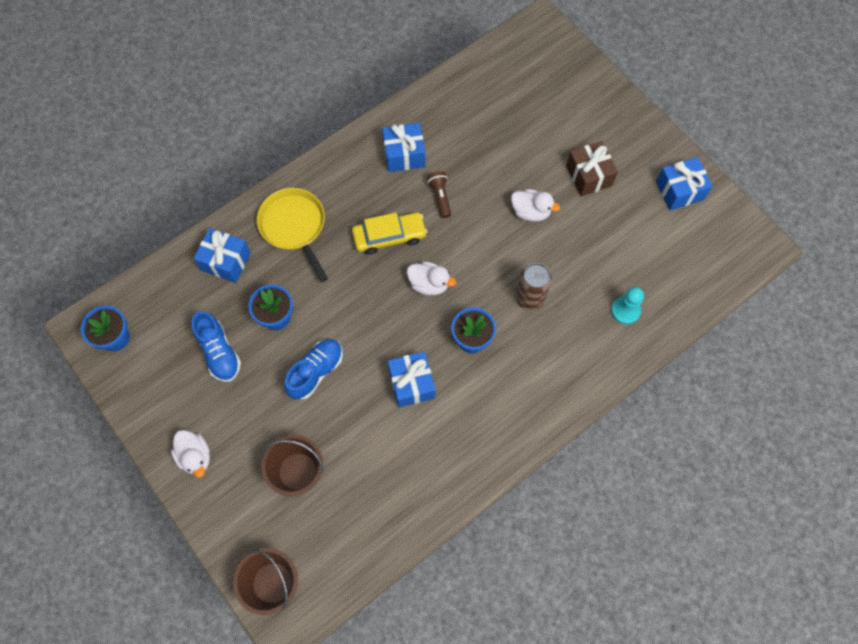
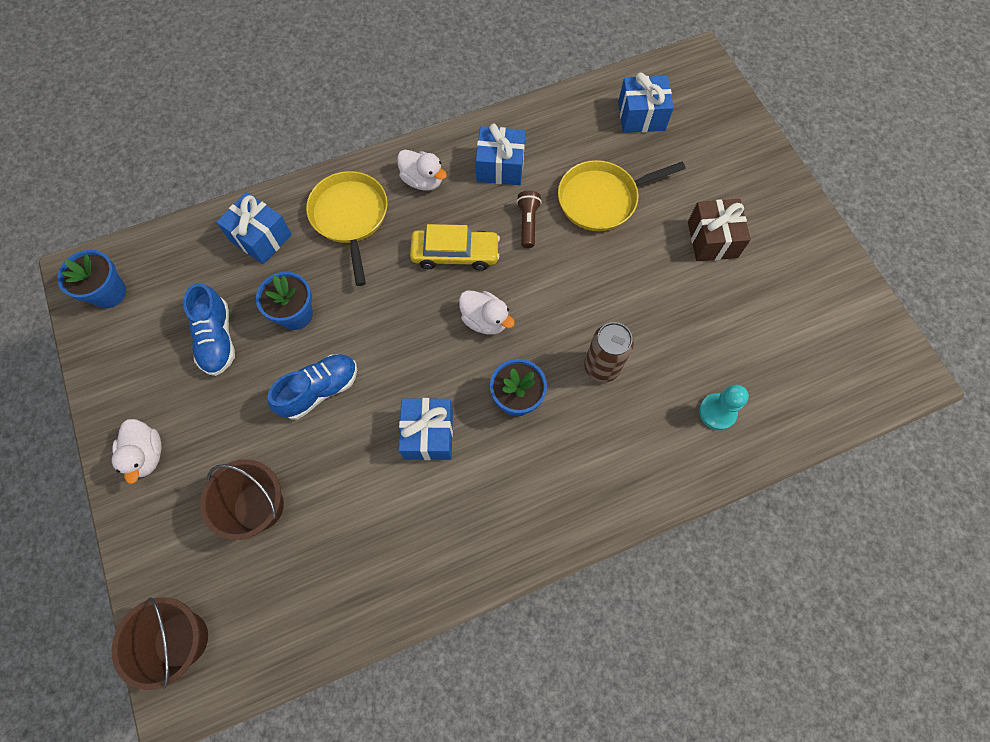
camera: 15 degrees right, 0 degrees up
(493, 163) = (602, 199): none -> yellow pan
(530, 212) = (630, 265): white duck -> white duck (423, 180)
(679, 191) = (820, 283): blue gift -> blue gift (641, 116)

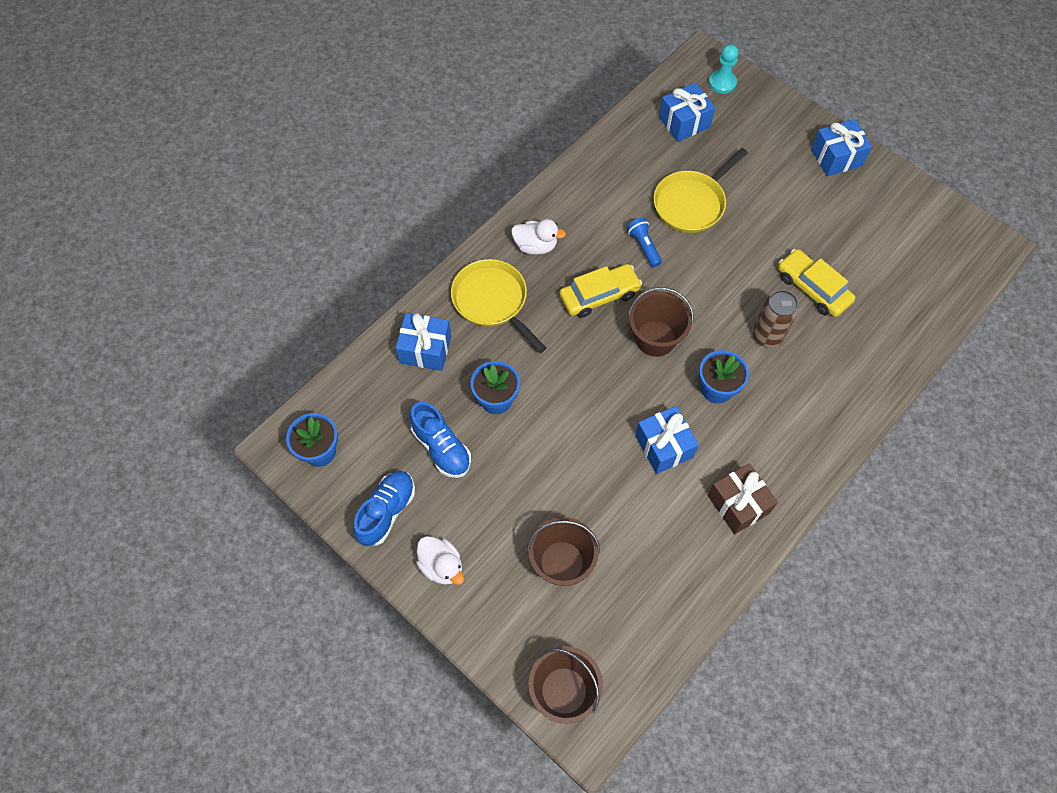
camera: 25 degrees left, 5 degrees down
(320, 390) = (555, 451): blue shoe -> blue shoe (387, 511)
(485, 320) = (655, 338): white duck -> brown bucket
(500, 167) = (593, 209): blue gift -> blue gift (836, 157)
(528, 223) = (644, 246): brown flashlight -> blue flashlight
(679, 337) = (813, 288): none -> yellow car
(712, 239) = (795, 201): brown gift -> brown gift (738, 504)
(717, 412) = (872, 333): turquoise pawn -> turquoise pawn (722, 83)

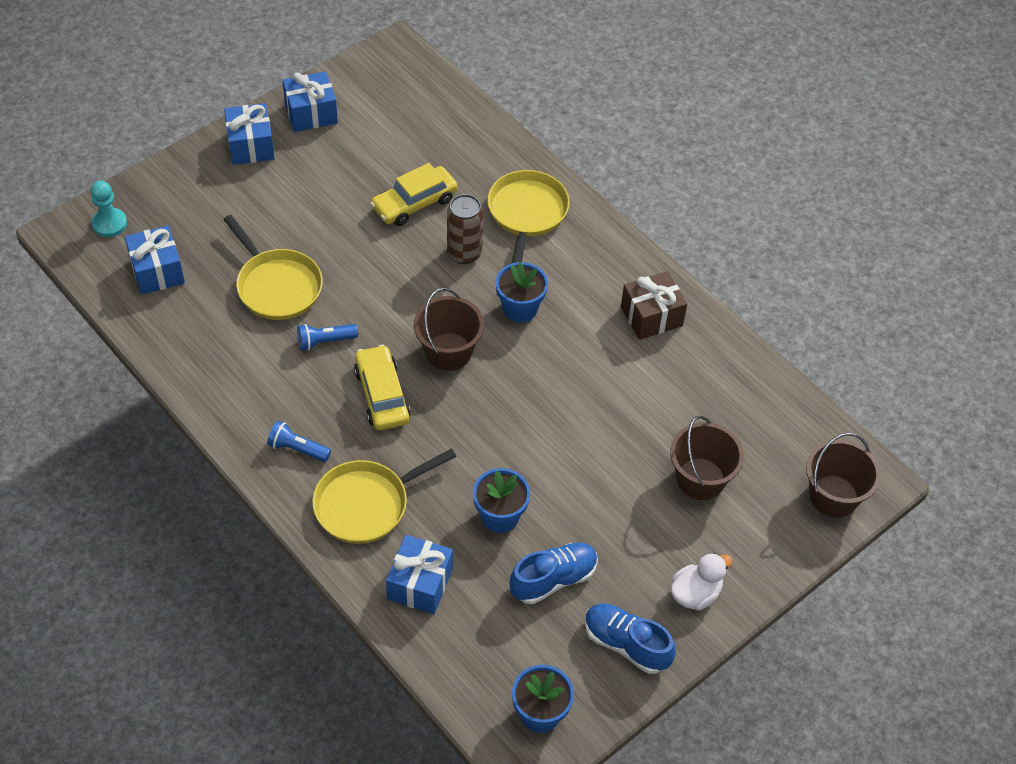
camera: 85 degrees left, 10 degrees down
(535, 246) = (298, 449): white duck -> blue flashlight
(663, 446) = (580, 367): blue gift -> blue gift (311, 113)
(830, 381) = (527, 213): none -> yellow pan

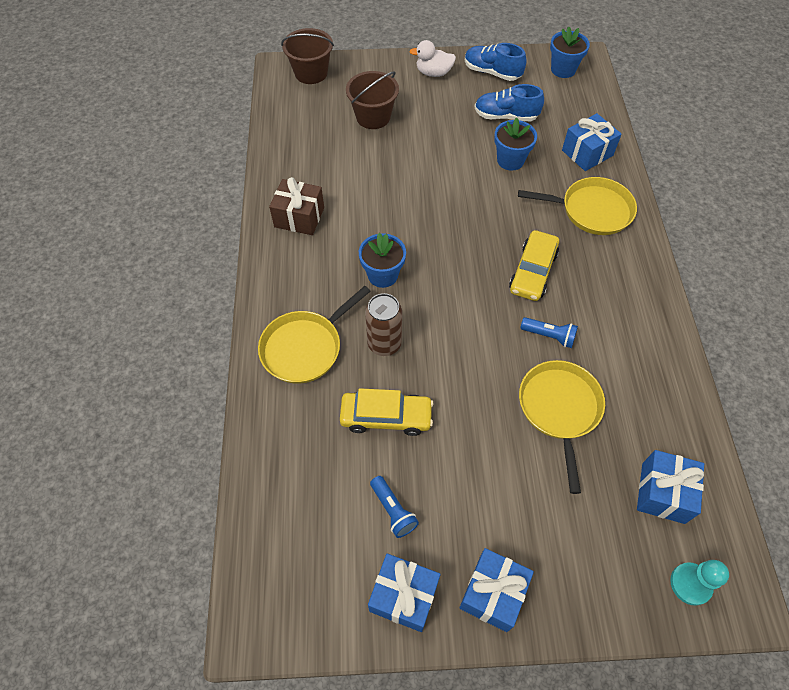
camera: 140 degrees left, 5 degrees up
(298, 449) = (618, 269): blue flashlight -> blue flashlight (393, 510)
(448, 351) = (461, 274): brown bucket -> none
(626, 644) = (492, 72): blue shoe -> blue shoe turned 135 degrees clockwise

